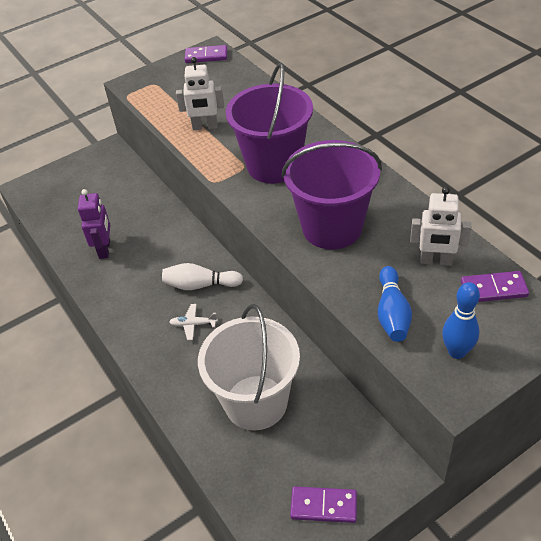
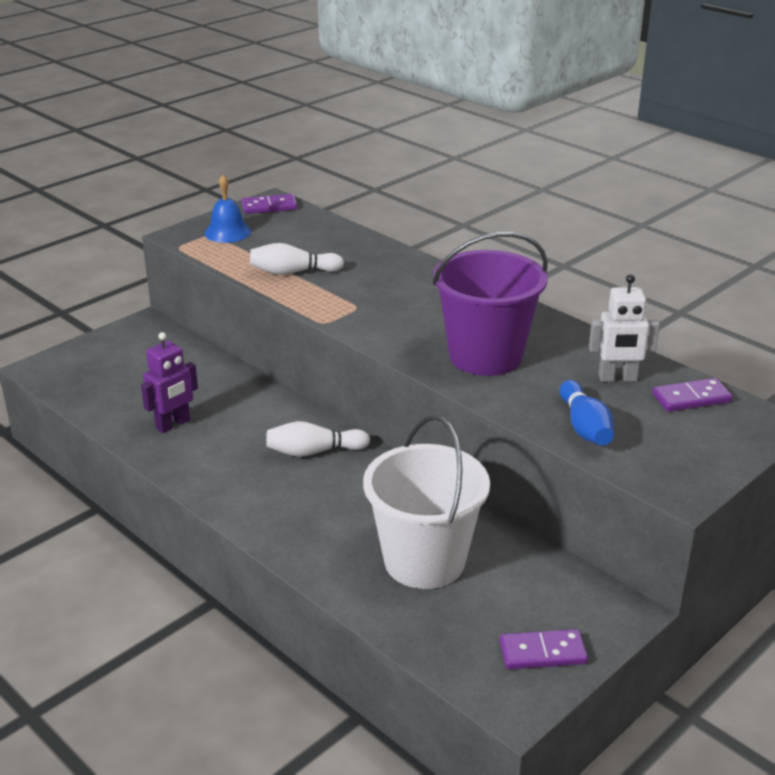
camera: 15 degrees left, 15 degrees down
(105, 249) = (173, 424): purple robot -> purple robot turned 60 degrees clockwise
(167, 82) = (227, 232): none -> blue bell
(193, 324) = (317, 491): white plane -> none
(205, 127) = (293, 272): white robot -> white bowling pin
(274, 165) = (393, 304): purple bucket -> none
(456, 352) = (670, 455): blue bowling pin -> none

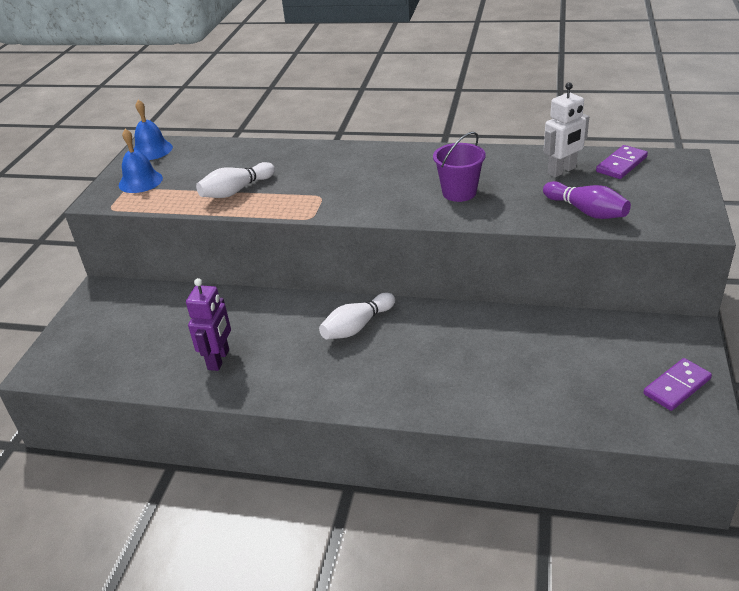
camera: 30 degrees left, 5 degrees up
(269, 207) = (152, 150): purple domino -> blue bell
(424, 561) = (529, 365): white bucket -> none
(485, 356) = (459, 192): purple bucket -> purple bucket, size x0.55
(584, 427) = (586, 211): blue bowling pin -> purple bowling pin

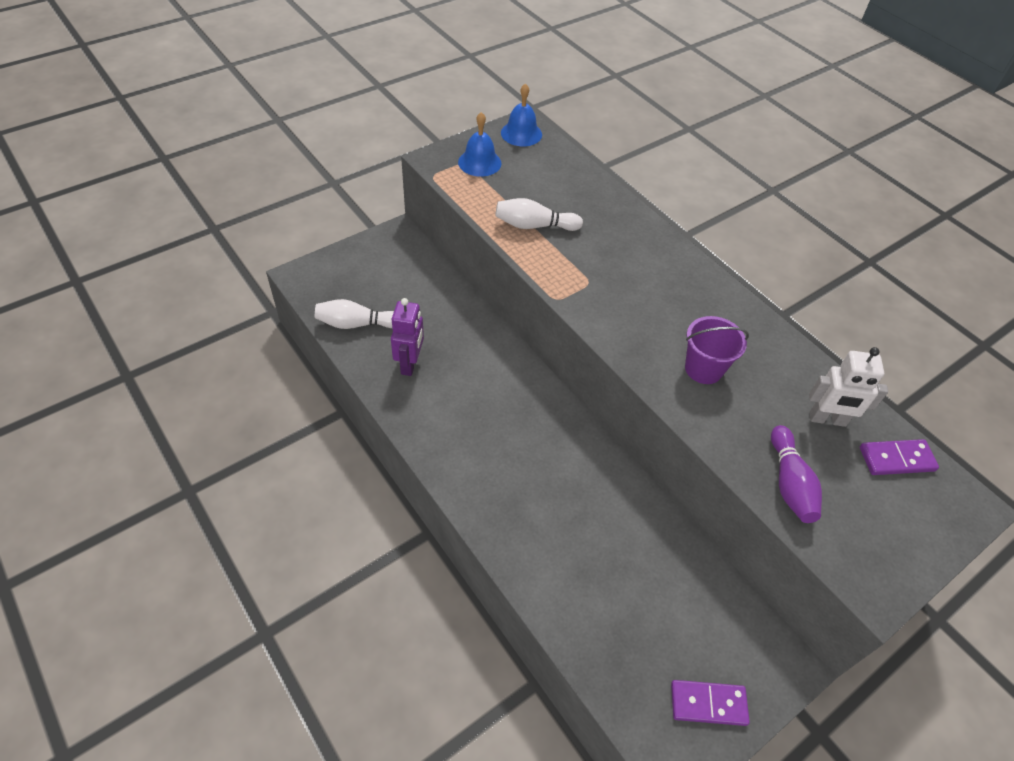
camera: 35 degrees right, 15 degrees up
(219, 359) = (410, 364): purple robot -> purple robot turned 45 degrees counterclockwise
(357, 326) = (530, 417): white bowling pin -> white bowling pin (356, 324)

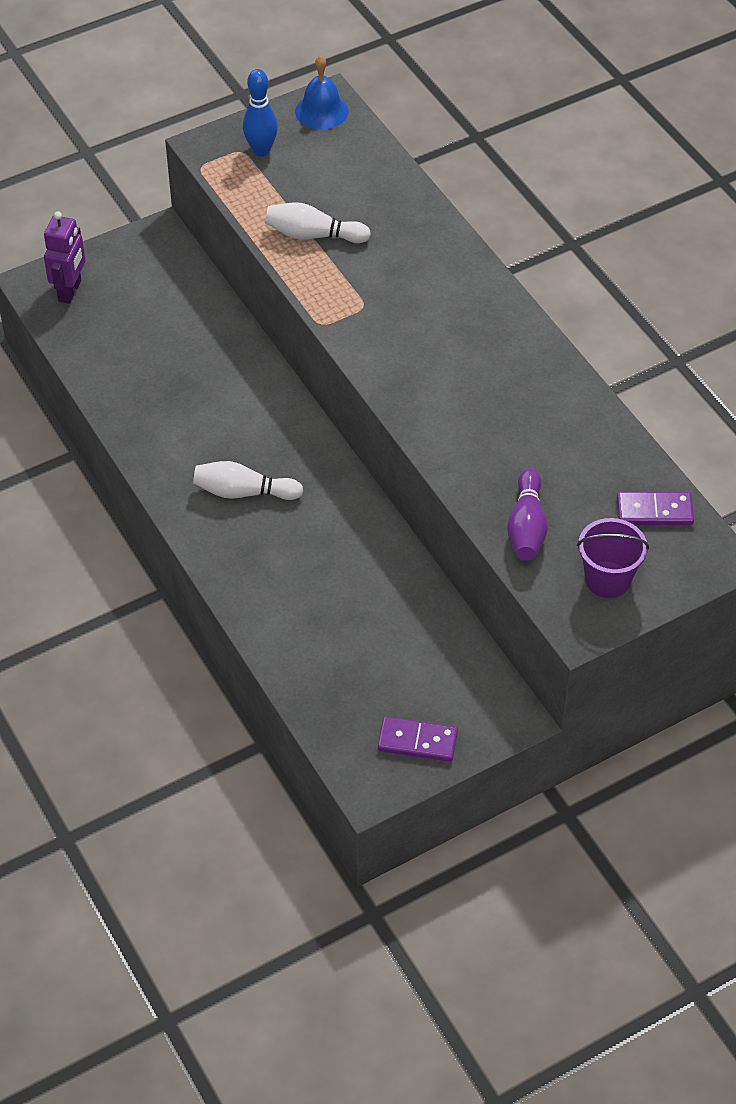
camera: 10 degrees right, 0 degrees up
(356, 324) = (97, 345): white bowling pin -> white bowling pin (243, 492)
(410, 364) = (155, 394): purple robot -> purple robot (70, 291)
(479, 162) = (261, 150): blue bell -> blue bowling pin
(703, 369) = (470, 408): purple bucket -> purple bucket (607, 579)
(827, 419) = (593, 468): white robot -> none

